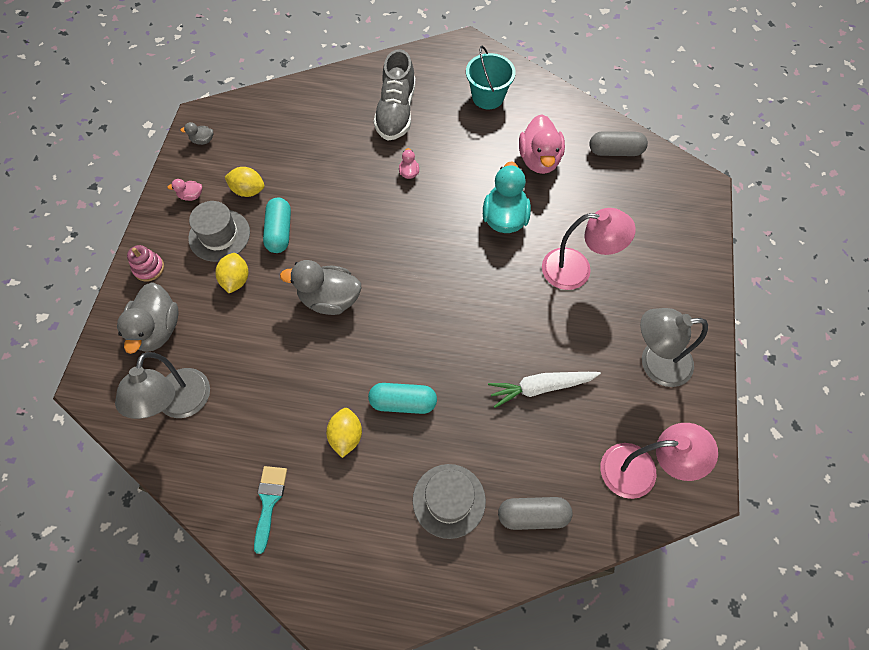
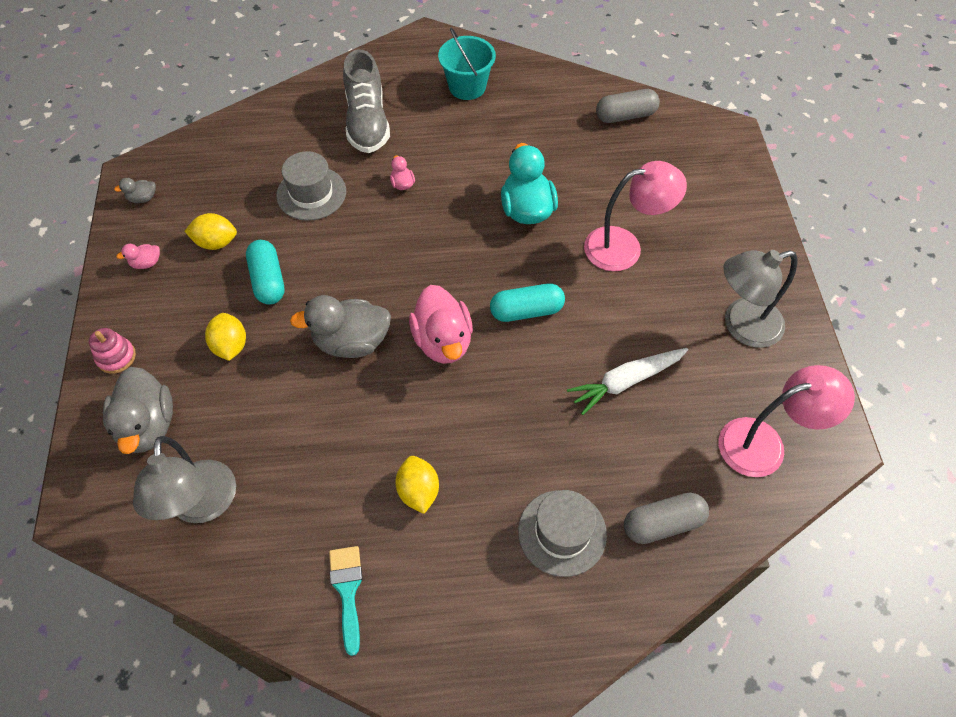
camera: 15 degrees left, 5 degrees down
(219, 235) = (195, 300): grey hat -> grey hat (311, 193)
(403, 402) = (474, 436): turquoise capsule -> turquoise capsule (526, 311)
(539, 159) = (545, 141): pink duck -> pink duck (443, 341)

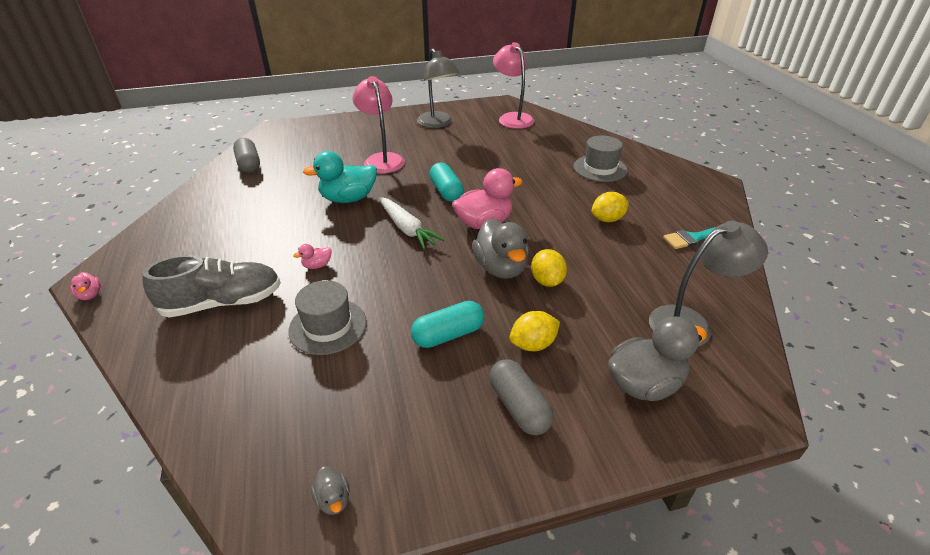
camera: 100 degrees left, 20 degrees down
(116, 357) = (584, 440): pink stacking toy -> none
(146, 263) = (446, 455): pink duck -> pink duck (90, 295)
(216, 242) = (404, 391): yellow lemon -> yellow lemon (547, 281)
(467, 87) = (187, 243): turquoise bucket -> none
(626, 381) = (490, 154): white carrot -> white carrot (407, 229)
(662, 523) = (575, 141): grey capsule -> grey capsule (519, 406)

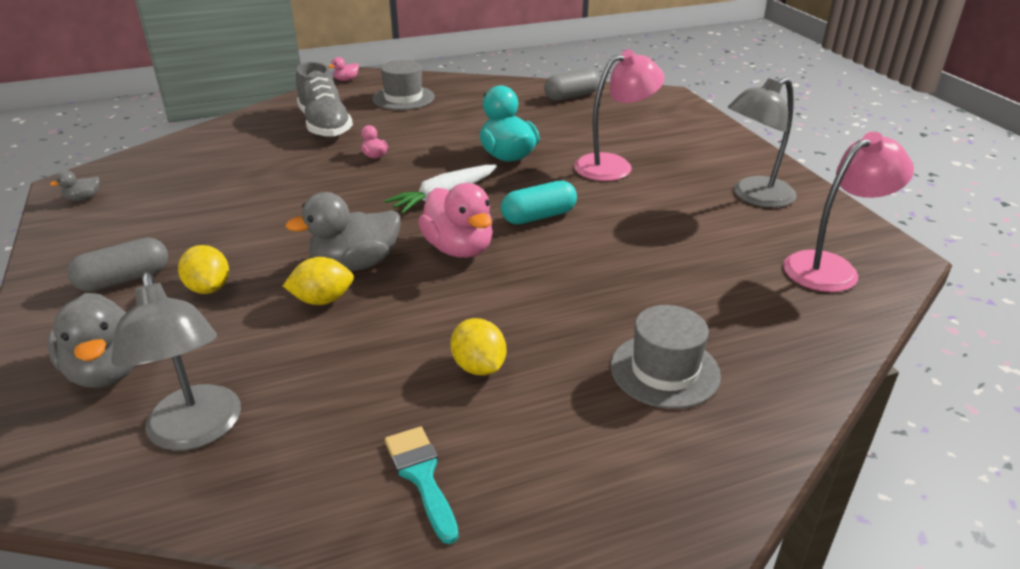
camera: 85 degrees right, 5 degrees down
(328, 326) = (278, 173): grey hat -> grey hat (403, 98)
(448, 335) = (244, 235): turquoise capsule -> none

